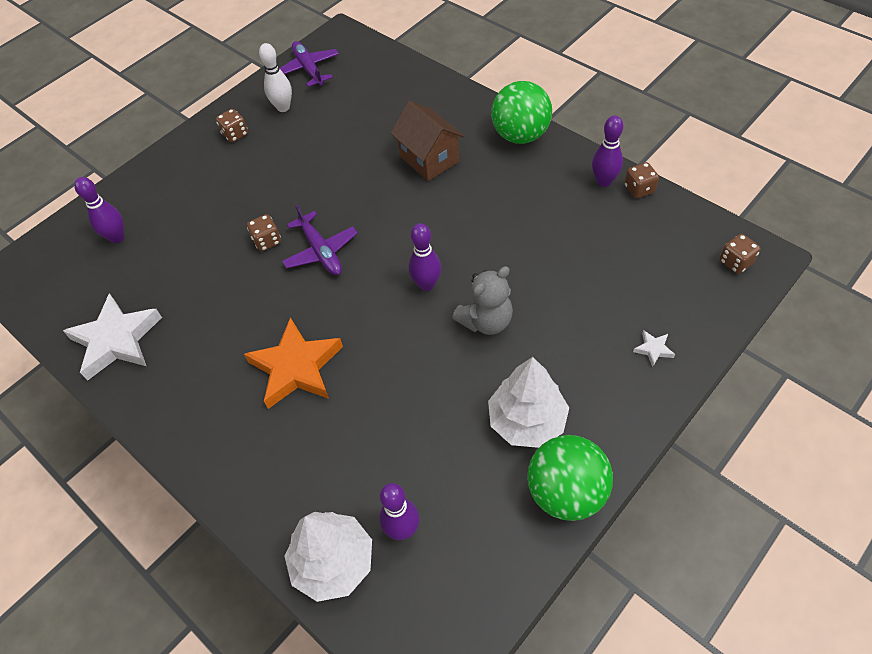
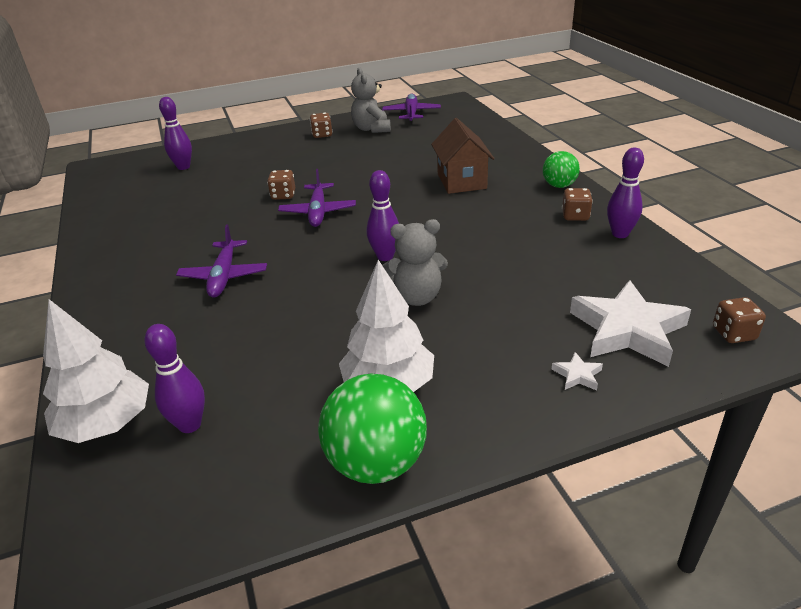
camera: 25 degrees right, 20 degrees down
(116, 340) = (119, 220): white star -> white star (627, 330)
(283, 107) = (371, 129): white bowling pin -> grey teddy bear
(296, 367) = (224, 276): orange star -> purple plane
(520, 135) = (559, 185): green ball -> green ball, size x0.59
(639, 189) = (655, 248): brown dice -> brown dice (575, 216)

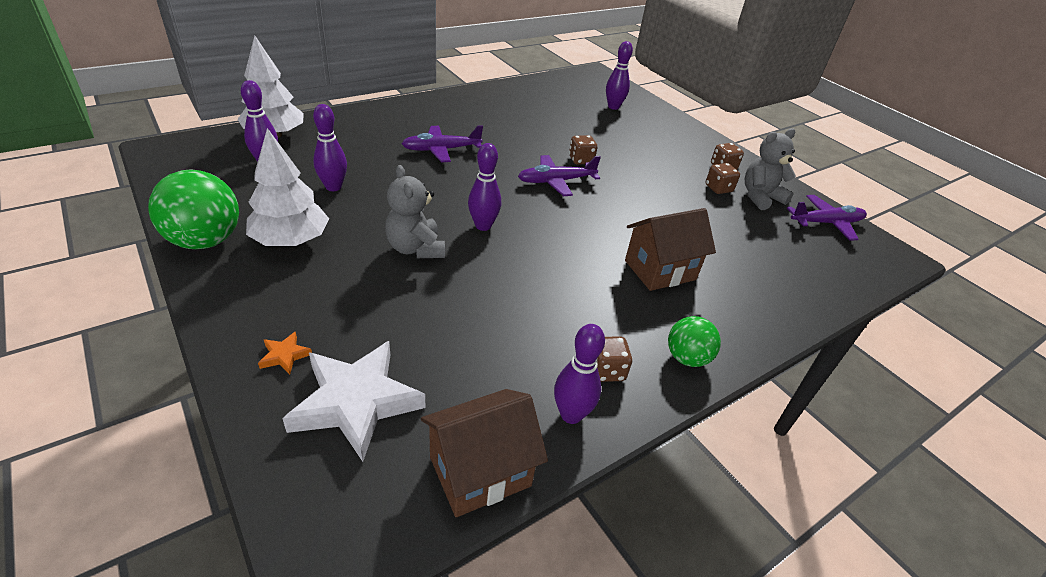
camera: 70 degrees right, 5 degrees up
(279, 357) = (333, 187): none -> purple bowling pin
(577, 375) = (285, 355): white star -> orange star
(679, 273) = (480, 471): none -> brown house
(733, 334) = (341, 512): brown dice -> brown dice (718, 188)

